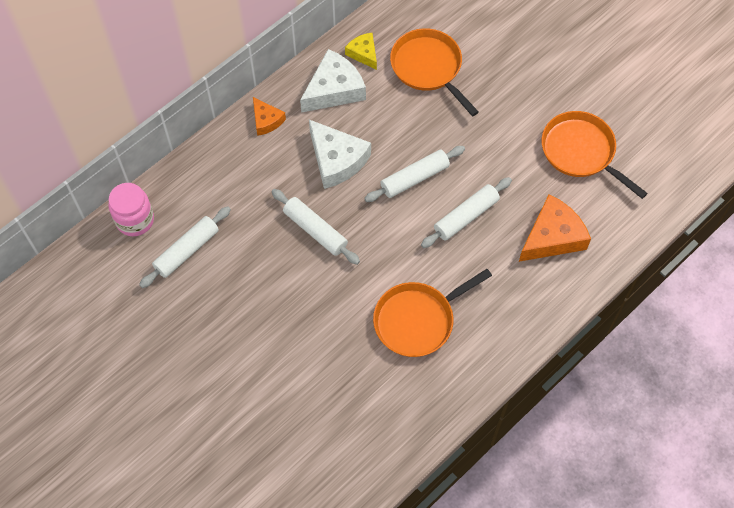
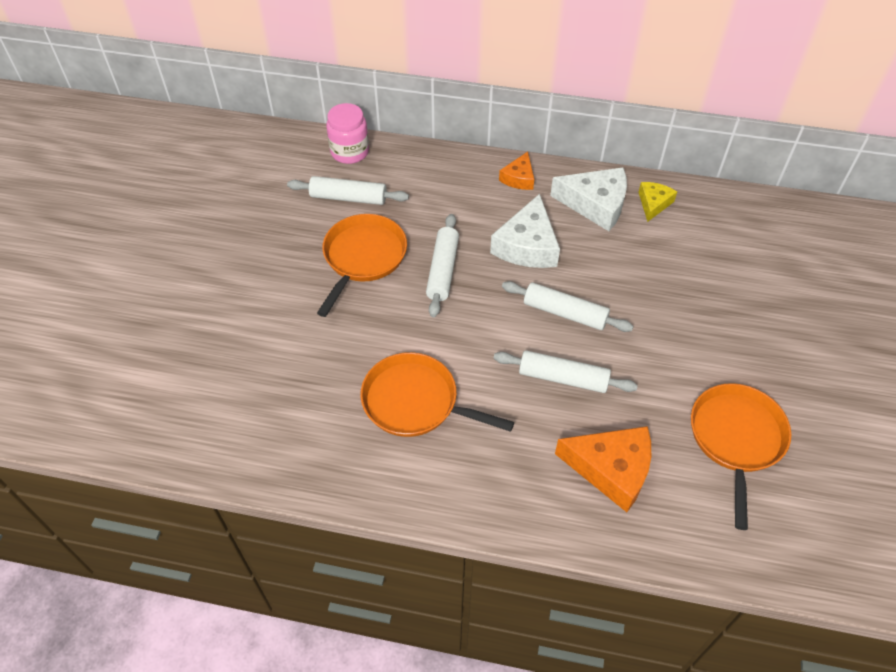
camera: 55 degrees right, 10 degrees down
(428, 68) = (691, 257): orange pan -> orange pan (363, 258)

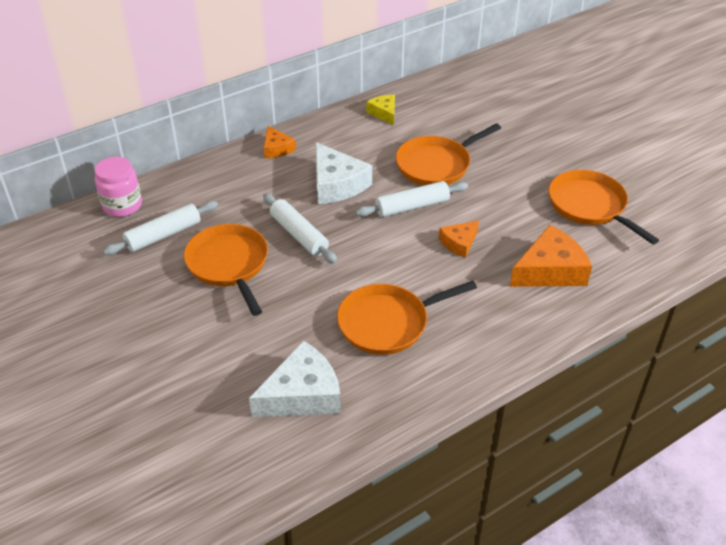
camera: 45 degrees left, 10 degrees down
(563, 378) = (459, 243): white rolling pin -> orange cheese
(595, 204) = (348, 134): white cheese -> white cheese (302, 394)
(638, 288) = (436, 165): none -> orange pan

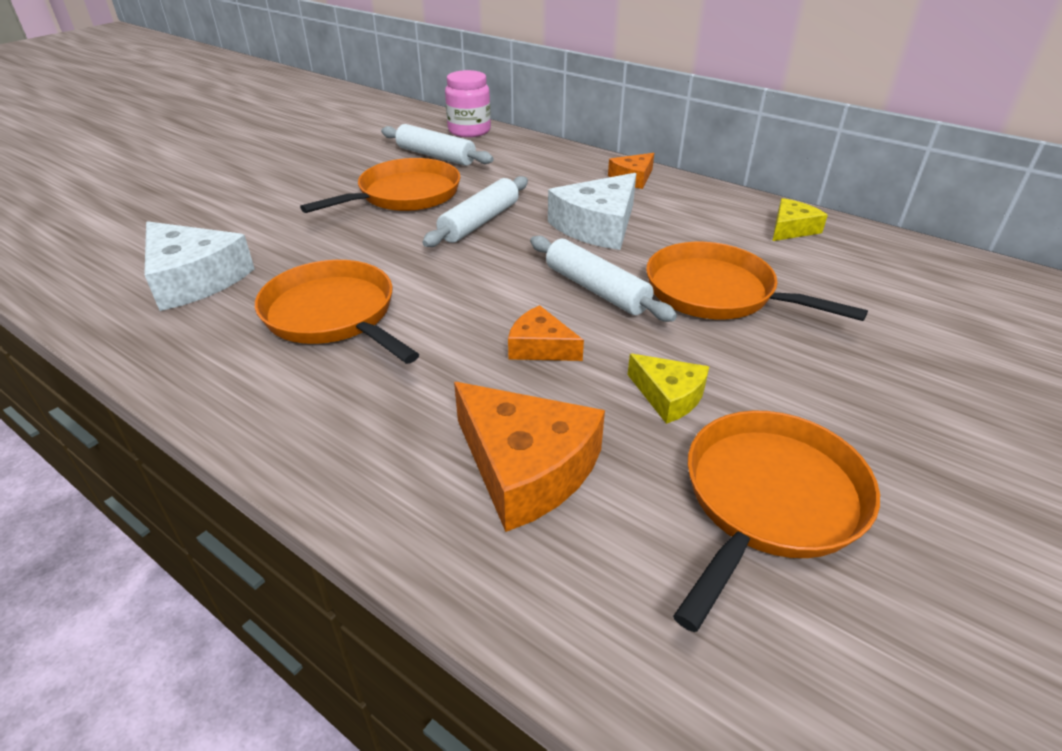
camera: 70 degrees right, 5 degrees down
(516, 211) = (668, 396): none -> yellow cheese

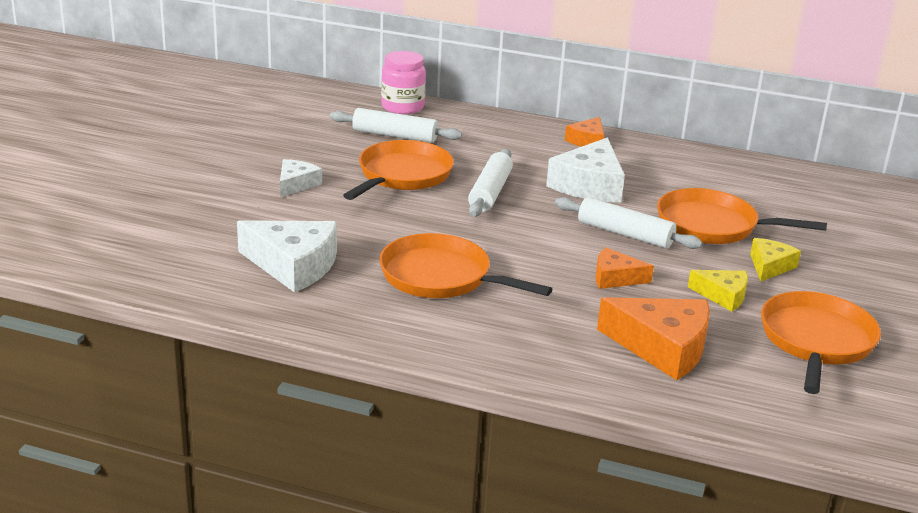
camera: 20 degrees left, 10 degrees down
(292, 193) = (296, 184): none -> white cheese
(791, 229) = (738, 171): yellow cheese -> yellow cheese (769, 266)

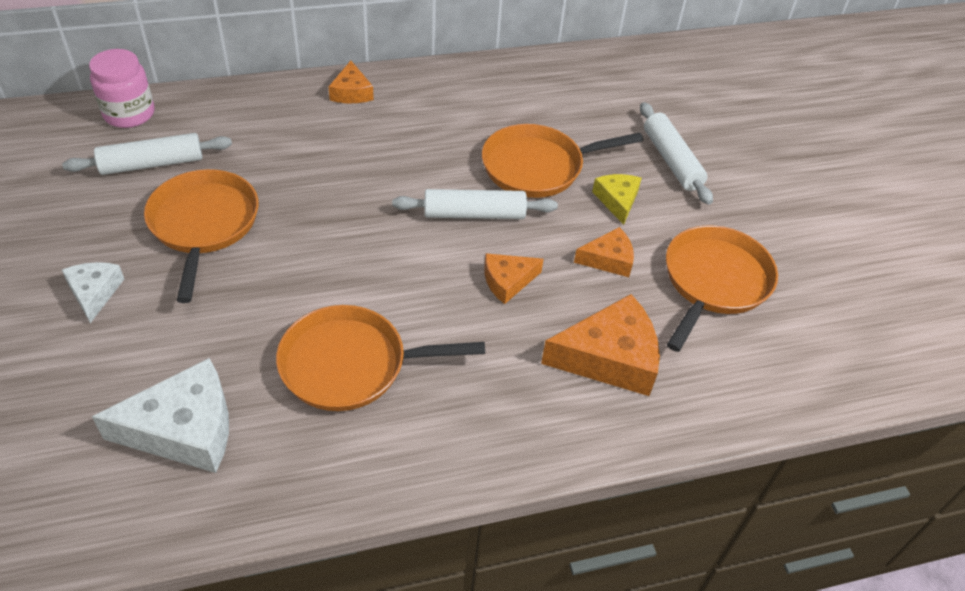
camera: 35 degrees left, 20 degrees up
(490, 192) = (311, 210): white rolling pin -> white rolling pin (671, 160)
(589, 185) = (397, 157): white cheese -> none
(723, 295) = (608, 259): yellow cheese -> orange cheese
(816, 341) = (714, 282): orange pan -> orange pan turned 45 degrees clockwise

